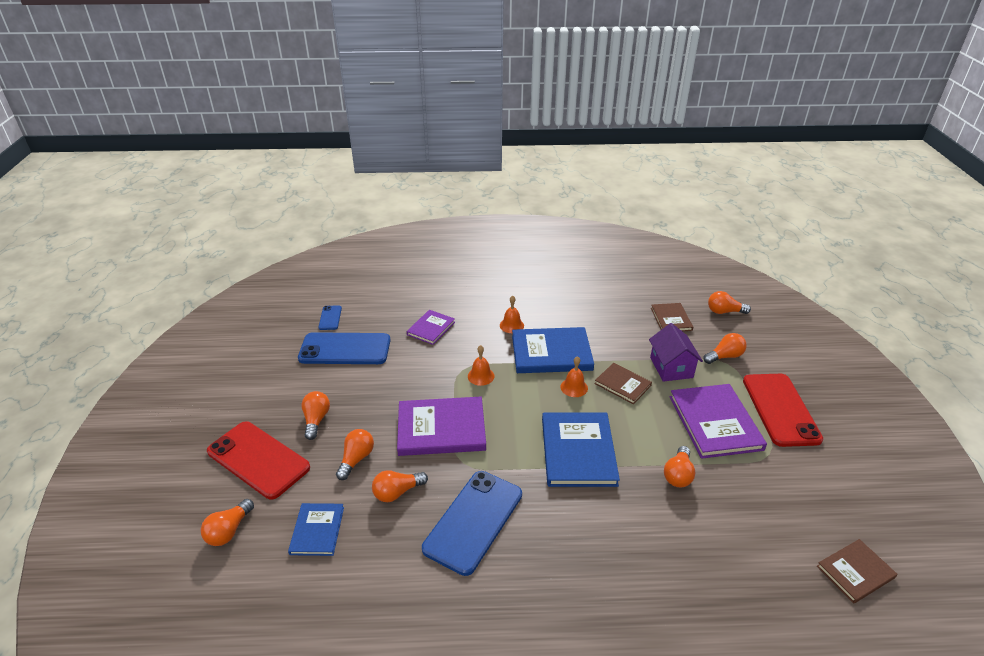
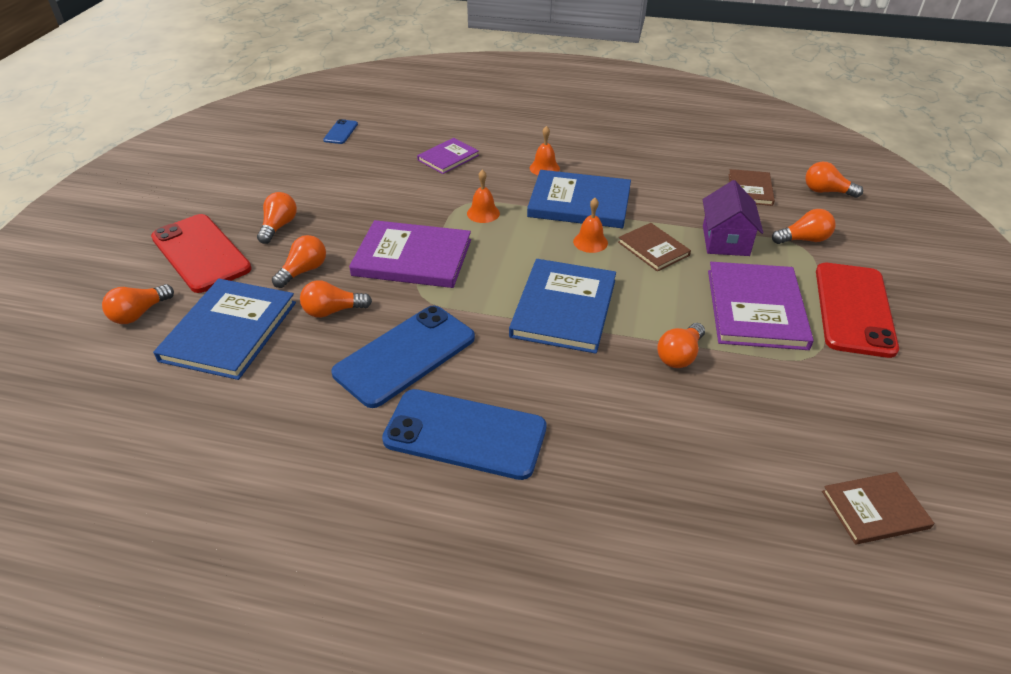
camera: 15 degrees right, 5 degrees up
(317, 530) = (229, 331): blue book -> blue book, size x1.76
(345, 349) = (342, 164): blue phone -> blue phone (465, 434)

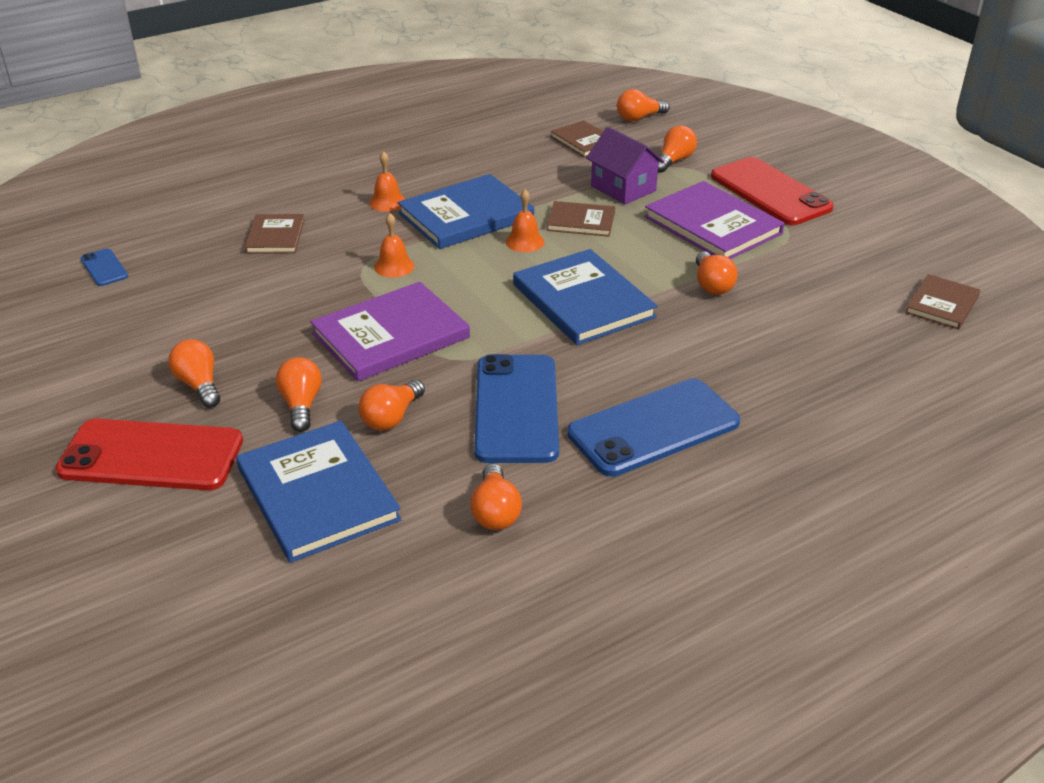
camera: 45 degrees left, 5 degrees down
(139, 313) = (185, 543): orange light bulb -> orange light bulb (495, 512)
(448, 158) = (275, 236): purple book -> brown book

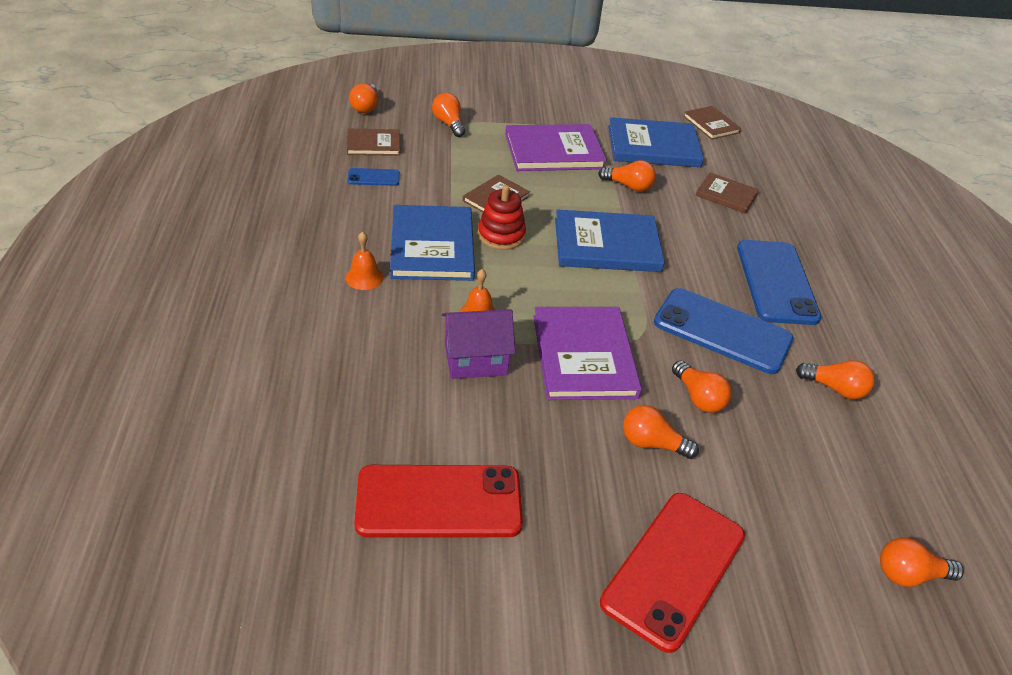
camera: 65 degrees left, 5 degrees up
(104, 268) = (298, 514): blue phone -> blue phone (373, 177)
(199, 385) = (581, 501): orange light bulb -> orange light bulb (909, 574)
(275, 236) = (357, 366): brown book -> brown book (726, 195)
(317, 494) = (776, 474): blue book -> blue book (653, 146)
(524, 241) = (501, 235): orange bell -> red stacking toy
(623, 188) = (466, 161): purple house -> purple house (475, 359)
(770, 192) = (532, 112): red phone -> red phone (439, 502)

